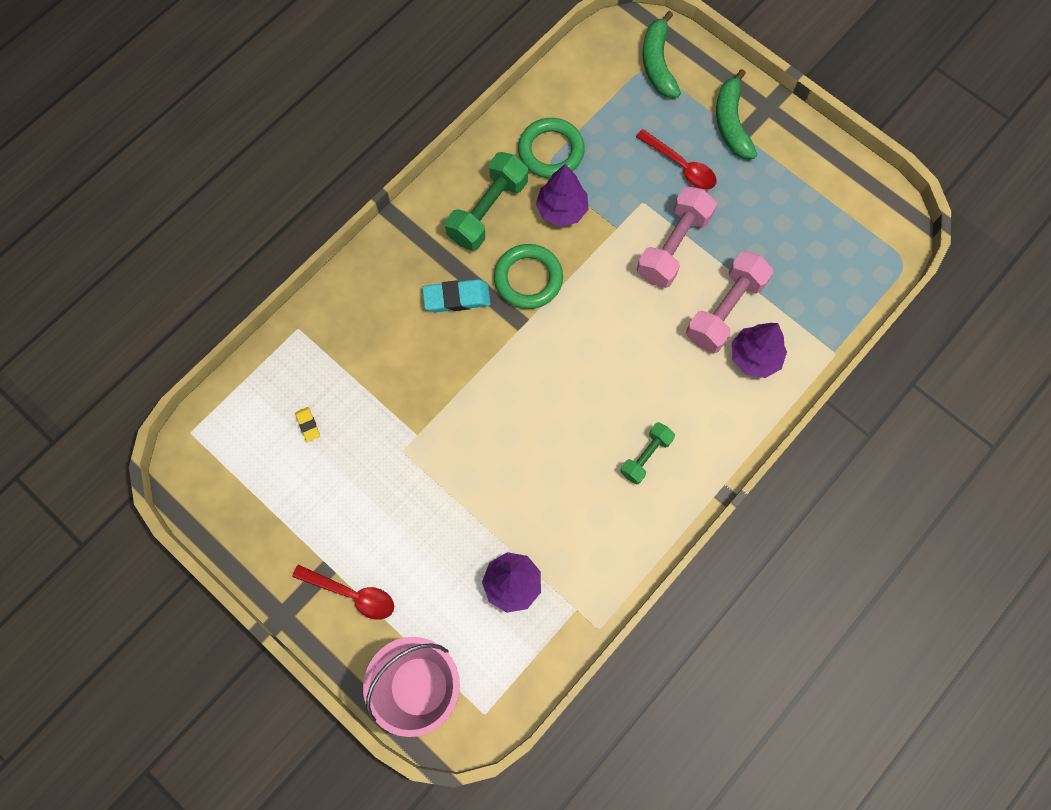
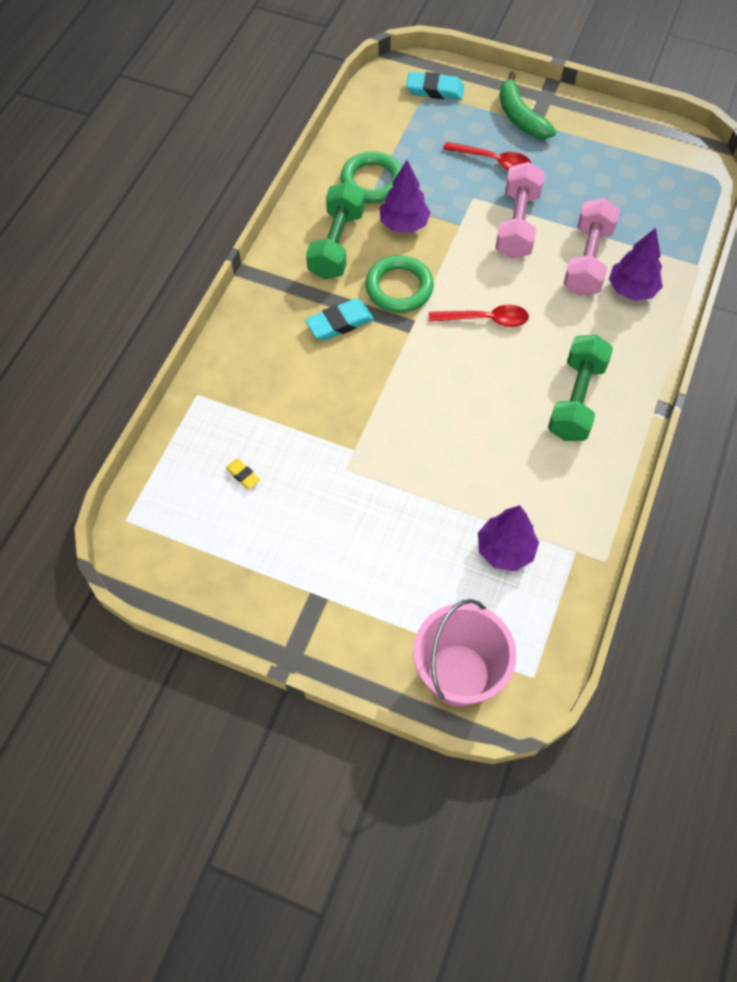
camera: 20 degrees left, 10 degrees down
(352, 594) = (353, 613): red spoon -> red spoon (485, 319)
(646, 456) = (576, 399): green dumbbell -> green dumbbell, size x1.70
(657, 63) = (435, 90): green banana -> turquoise eraser

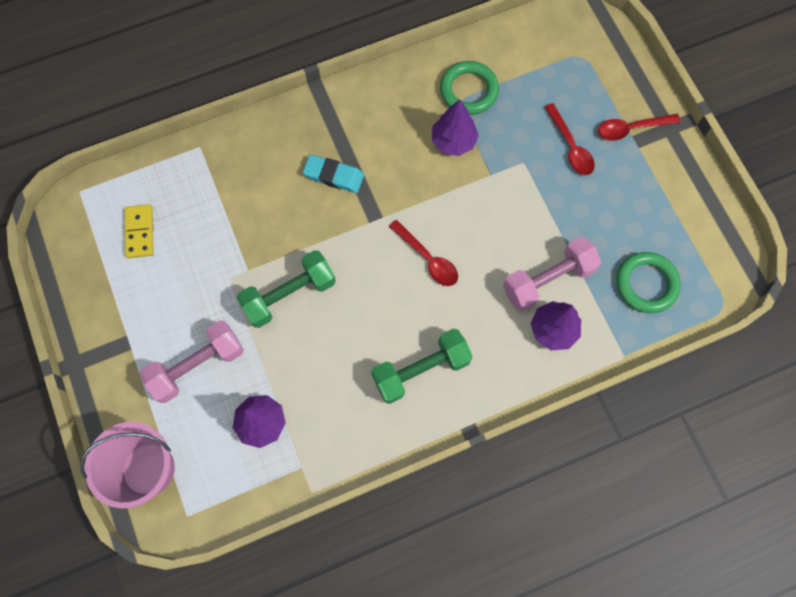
camera: 45 degrees right, 10 degrees up
(223, 503) = (139, 232): none -> yellow domino
(243, 475) = (169, 225): yellow eraser -> none
(336, 244) = (393, 117): green dumbbell -> green dumbbell (289, 295)
(399, 288) = (398, 185): green ring -> green ring (646, 284)
(435, 90) = (593, 55): turquoise eraser -> none
(517, 224) = (530, 209): pink dumbbell -> pink dumbbell (197, 365)
(520, 117) = (631, 129): green banana -> red spoon

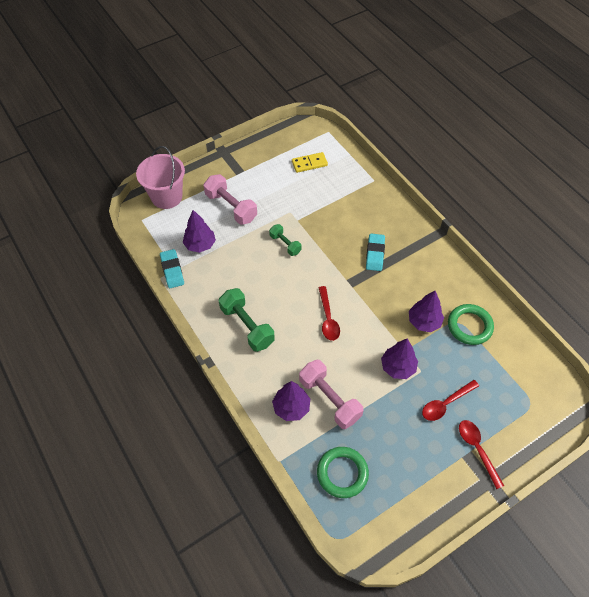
camera: 80 degrees right, 15 degrees down
(289, 295) = (285, 244): green dumbbell -> green dumbbell, size x0.59
(301, 471) = (172, 270): none -> turquoise eraser
(428, 259) = (328, 318): red spoon -> red spoon turned 45 degrees counterclockwise
(514, 188) = (398, 367): none -> purple tree

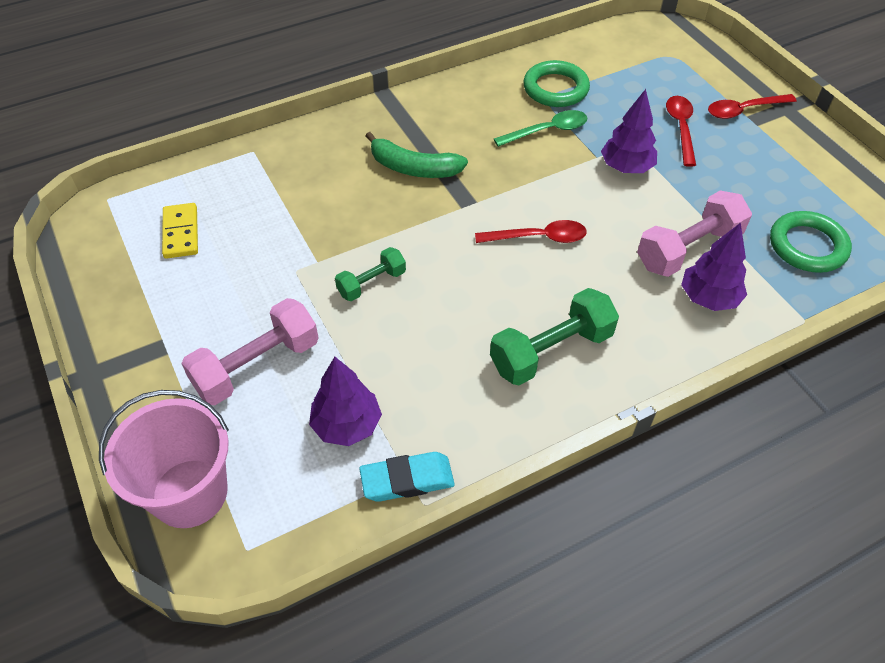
camera: 85 degrees left, 5 degrees down
(375, 254) = (413, 168): turquoise eraser -> green banana
(424, 322) = (547, 131): purple tree -> green spoon
(445, 403) = (681, 128): red spoon -> red spoon turned 150 degrees counterclockwise

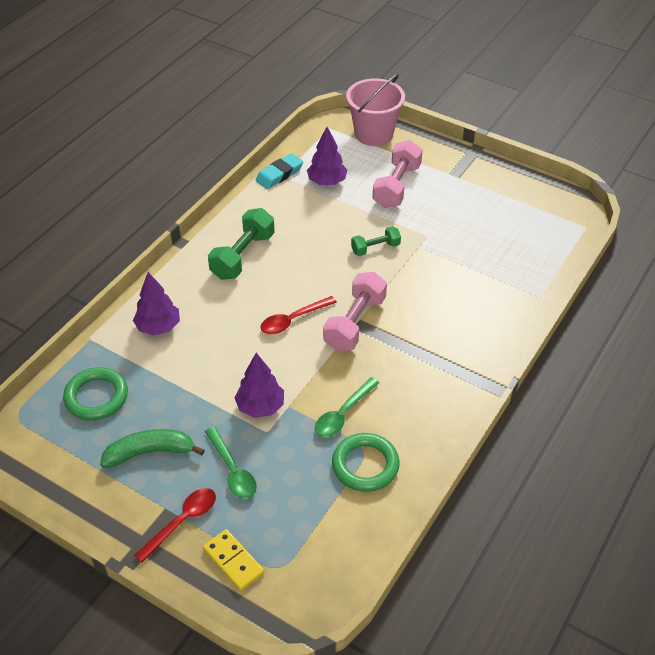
camera: 150 degrees right, 5 degrees down
(181, 233) = (516, 227): yellow domino -> yellow domino (233, 561)
(371, 283) = (375, 248): green dumbbell -> green dumbbell turned 45 degrees clockwise
(413, 168) = (418, 334): green banana -> green banana (150, 452)
(681, 128) = (232, 470): red spoon -> green spoon
(688, 249) = (184, 356): pink dumbbell -> pink dumbbell (355, 323)

